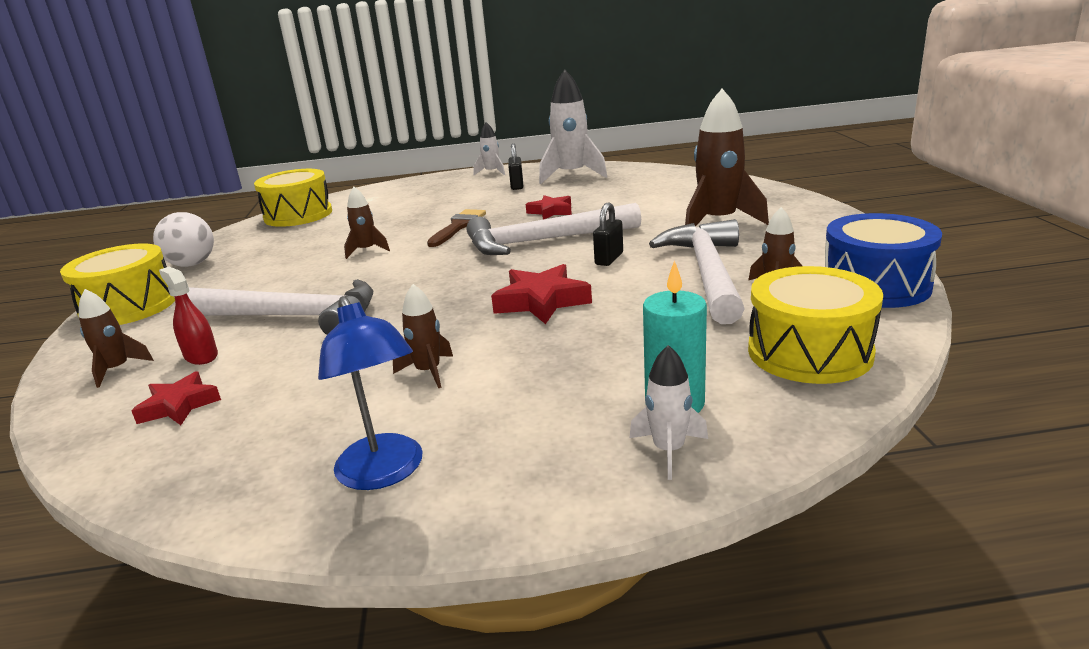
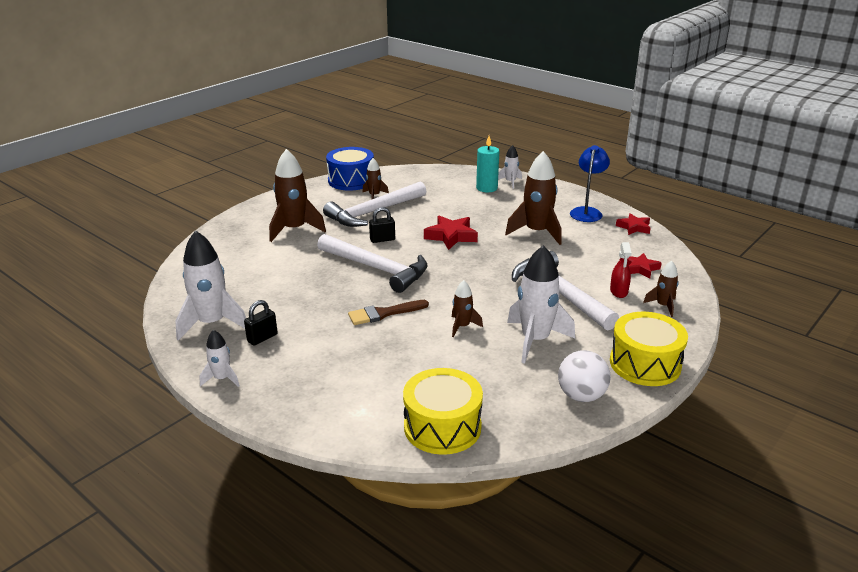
camera: 135 degrees left, 5 degrees up
(275, 273) = (535, 340): none -> white rocket
(428, 372) = (537, 232): brown rocket -> brown rocket, size x1.93
(551, 211) = (318, 291): red star -> red star (634, 227)
(809, 352) = (425, 179): yellow drum -> none

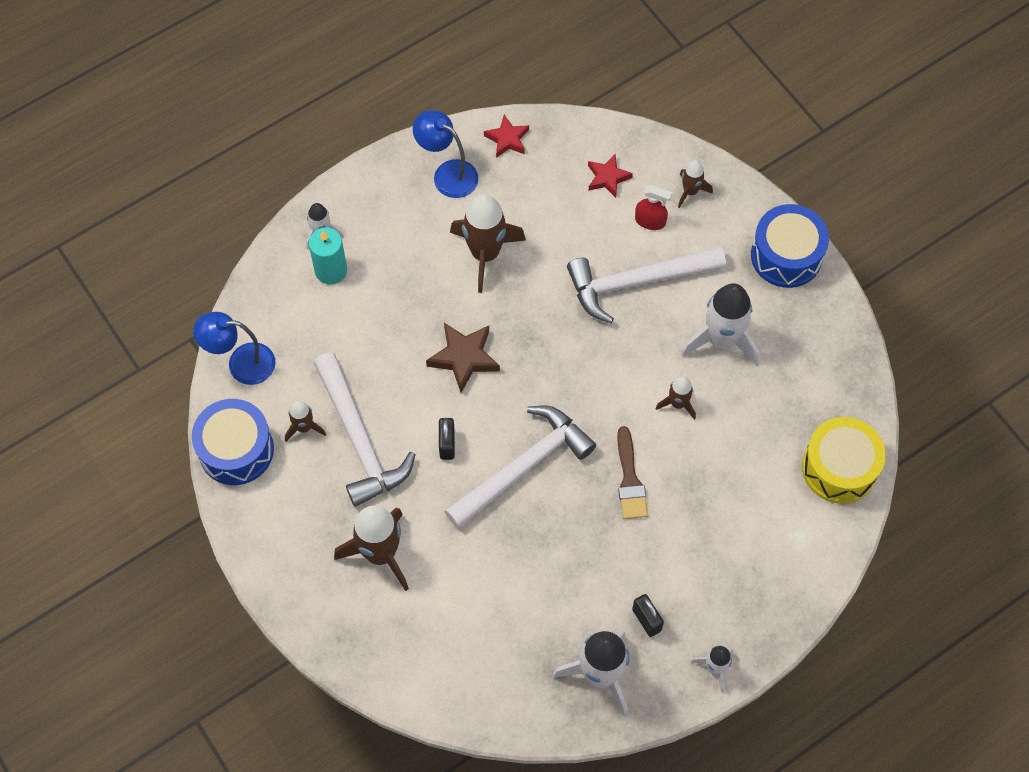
camera: 75 degrees left, 35 degrees up
(408, 174) = (241, 363): none -> blue lamp
(451, 236) = (464, 358): red star -> brown star
(581, 396) = (822, 332): white ball -> none
(645, 364) = (786, 255): yellow drum -> blue drum

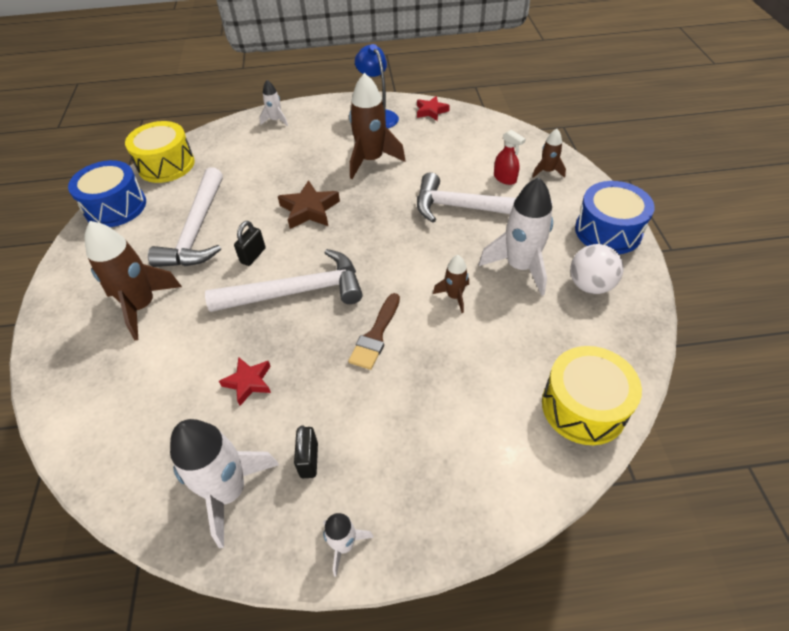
camera: 30 degrees right, 15 degrees down
(241, 363) = (166, 165): blue lamp -> yellow drum
(304, 427) = (169, 210): brown rocket -> none
(331, 270) = (265, 138): turquoise candle -> none
(607, 178) = (488, 147): red star -> red star (248, 382)
(796, 334) = (590, 285): none -> white ball

